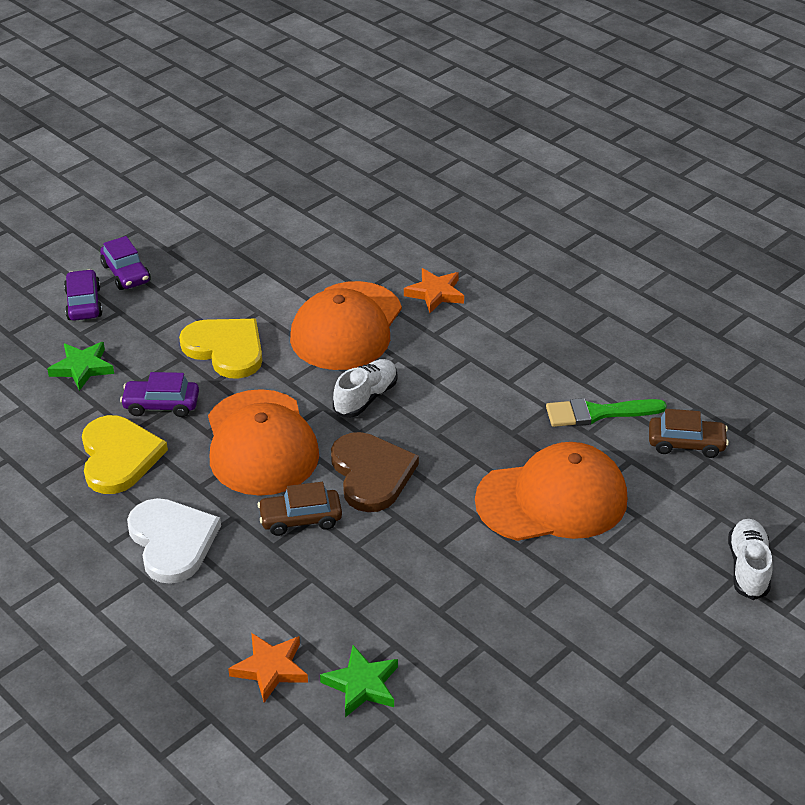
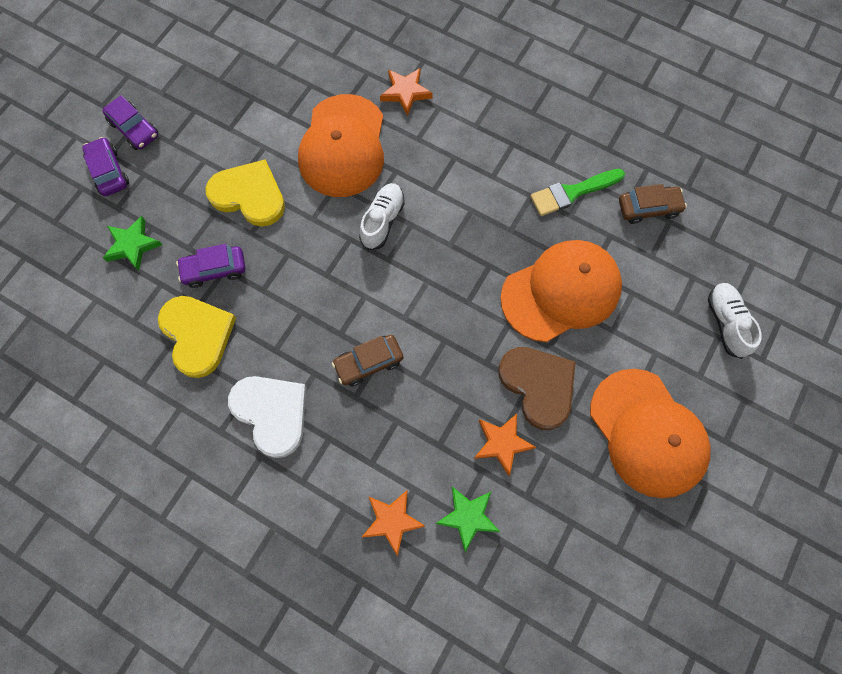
camera: 15 degrees left, 30 degrees up
(261, 443) = (311, 291): orange cap -> orange cap (647, 433)
(371, 474) = (411, 301): brown heart -> brown heart (538, 385)
(429, 624) = (502, 443): none -> orange star

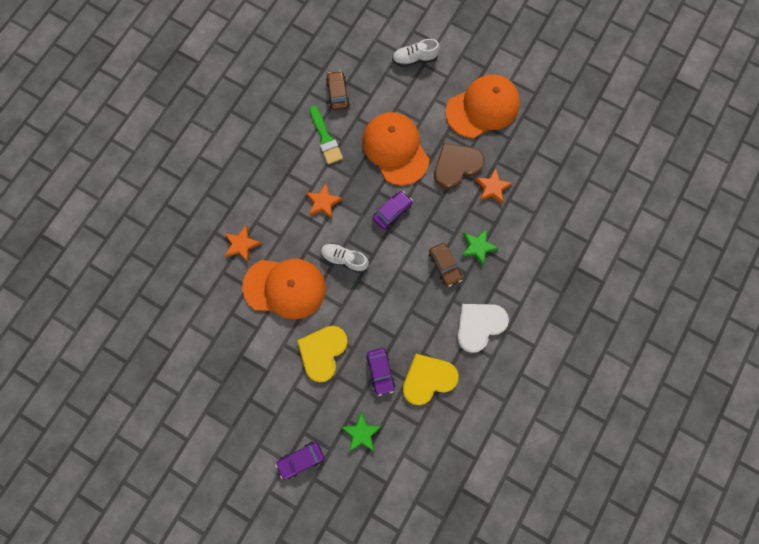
camera: 90 degrees left, 5 degrees up
(134, 129) = (264, 445): purple car -> purple car (392, 212)
(392, 521) = (540, 250): orange star -> orange star (323, 202)
(468, 517) = (535, 208): green star -> green star (477, 247)

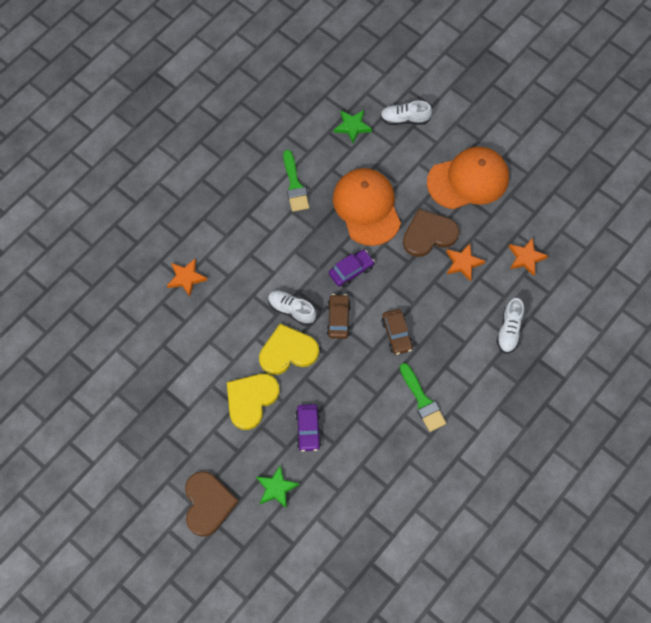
camera: 10 degrees right, 10 degrees down
(285, 288) = (223, 328): orange cap -> none
(301, 459) = (208, 504): purple car -> brown heart
(323, 202) = (280, 249): orange star -> orange star (526, 258)
(338, 94) = (316, 142): brown car -> brown car (338, 319)
(428, 379) = (357, 446): yellow heart -> yellow heart (288, 351)
(477, 247) = (436, 321): green star -> green star (352, 127)
(479, 325) = (422, 401): white heart -> green brush
(545, 245) = (509, 330): none -> white shoe

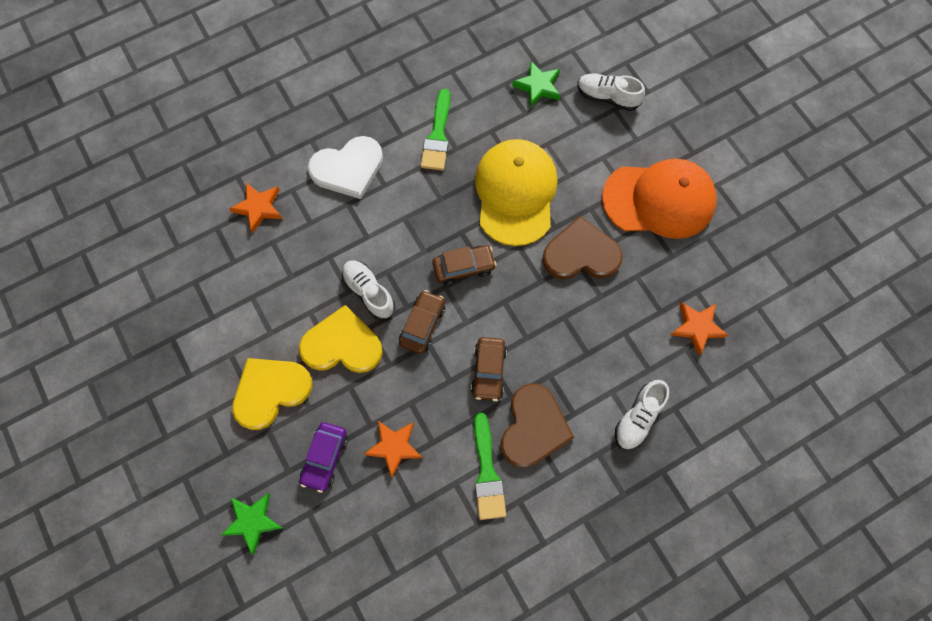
camera: 20 degrees right, 5 degrees up
(208, 504) = (159, 510): brown heart -> brown heart (533, 427)
(239, 229) = (348, 168): none -> white heart
(351, 271) = (464, 267): purple car -> brown car
(367, 207) = (515, 193): orange cap -> yellow cap
(463, 263) = (611, 306): orange star -> orange star (394, 447)

